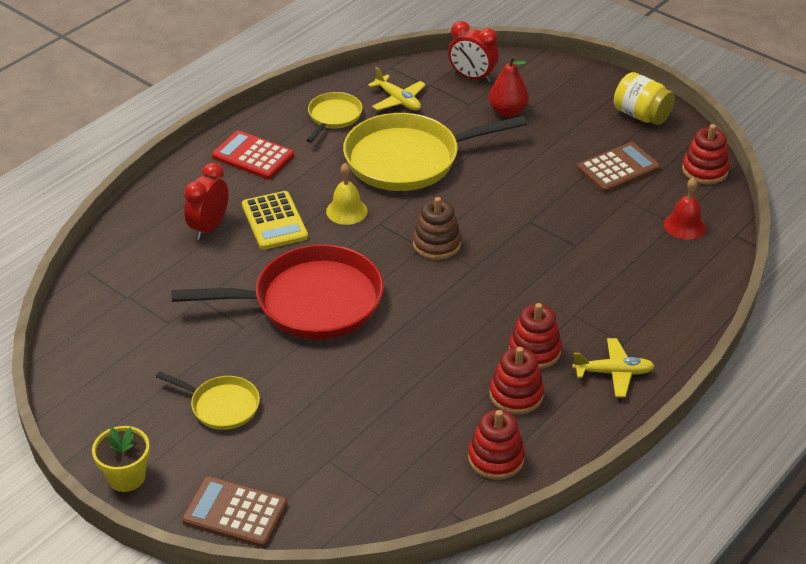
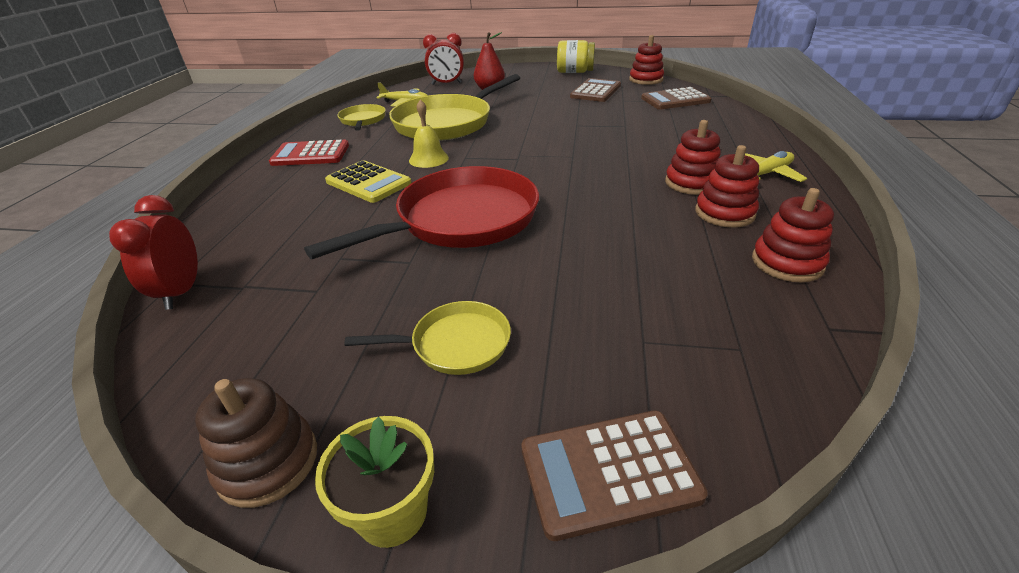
camera: 30 degrees left, 5 degrees down
(209, 227) = (304, 205): red clock -> red clock (181, 291)
(436, 244) = (526, 154): brown stacking toy -> brown stacking toy (268, 462)
(684, 225) = (675, 100): red bell -> brown calculator

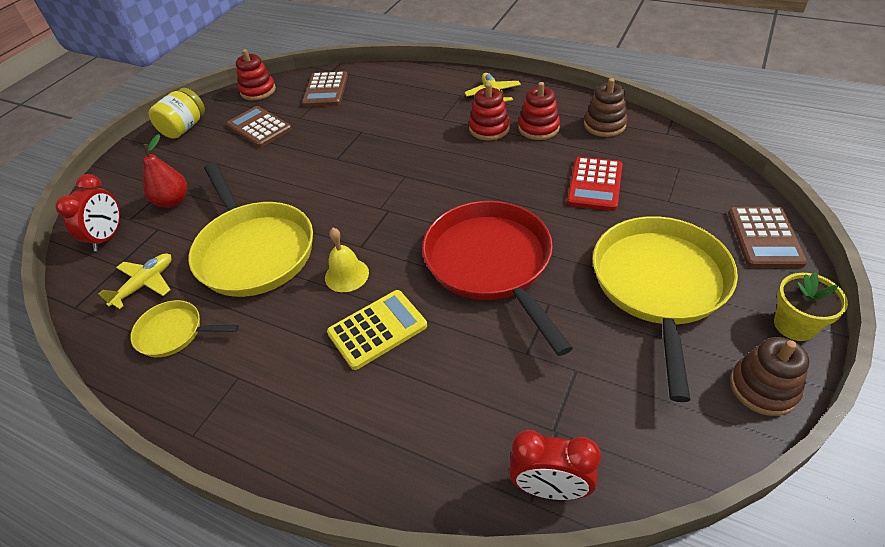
camera: 70 degrees left, 10 degrees up
(310, 154) = (256, 390): red calculator -> red calculator (595, 184)
(455, 344) = (659, 285): yellow pan -> yellow pan, size x2.01
(787, 263) = (604, 125): red stacking toy -> brown stacking toy

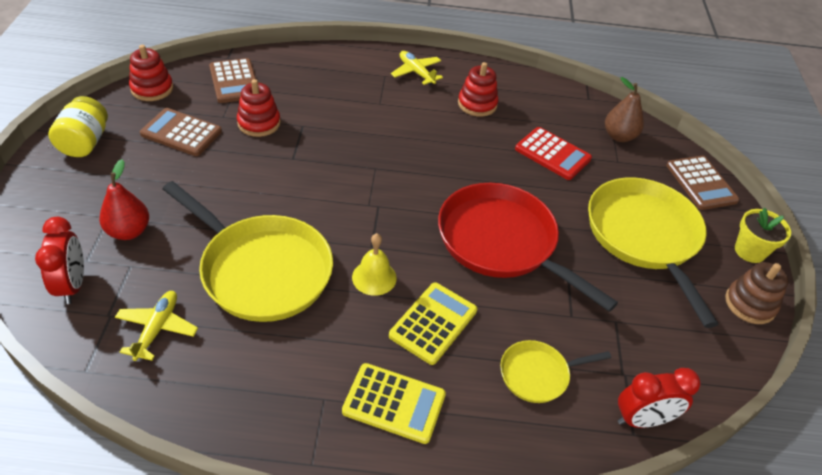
camera: 30 degrees left, 0 degrees up
(174, 333) = (226, 372): yellow pan -> yellow pan (538, 374)
(296, 398) = (394, 403): none -> yellow calculator
(489, 128) = (431, 109): red stacking toy -> red stacking toy (259, 123)
(595, 184) = (552, 154): red calculator -> red calculator turned 45 degrees counterclockwise
(604, 125) = (533, 95): brown stacking toy -> none
(683, 175) = (619, 136): none -> brown pear

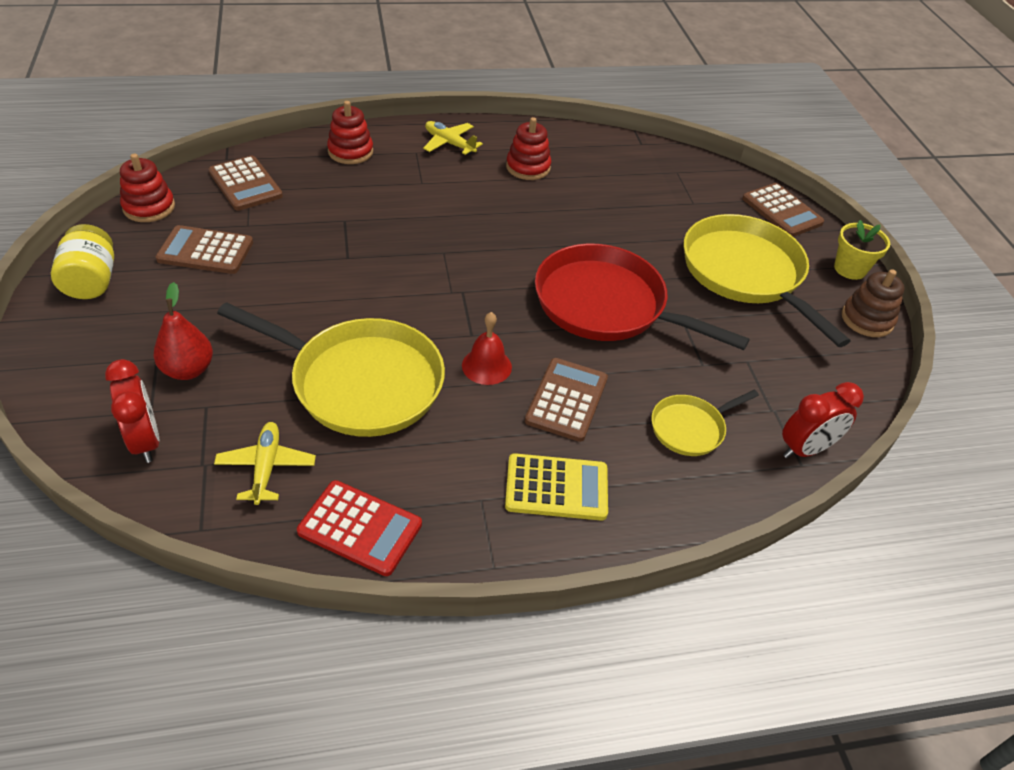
camera: 15 degrees left, 0 degrees up
(259, 123) = (293, 226): red stacking toy -> red stacking toy (350, 152)
(374, 277) = (486, 366): yellow bell -> red bell
(433, 323) = (566, 400): yellow calculator -> brown calculator
(552, 154) = (625, 206): red calculator -> red calculator (360, 528)
(619, 136) = (686, 177): brown pear -> none

